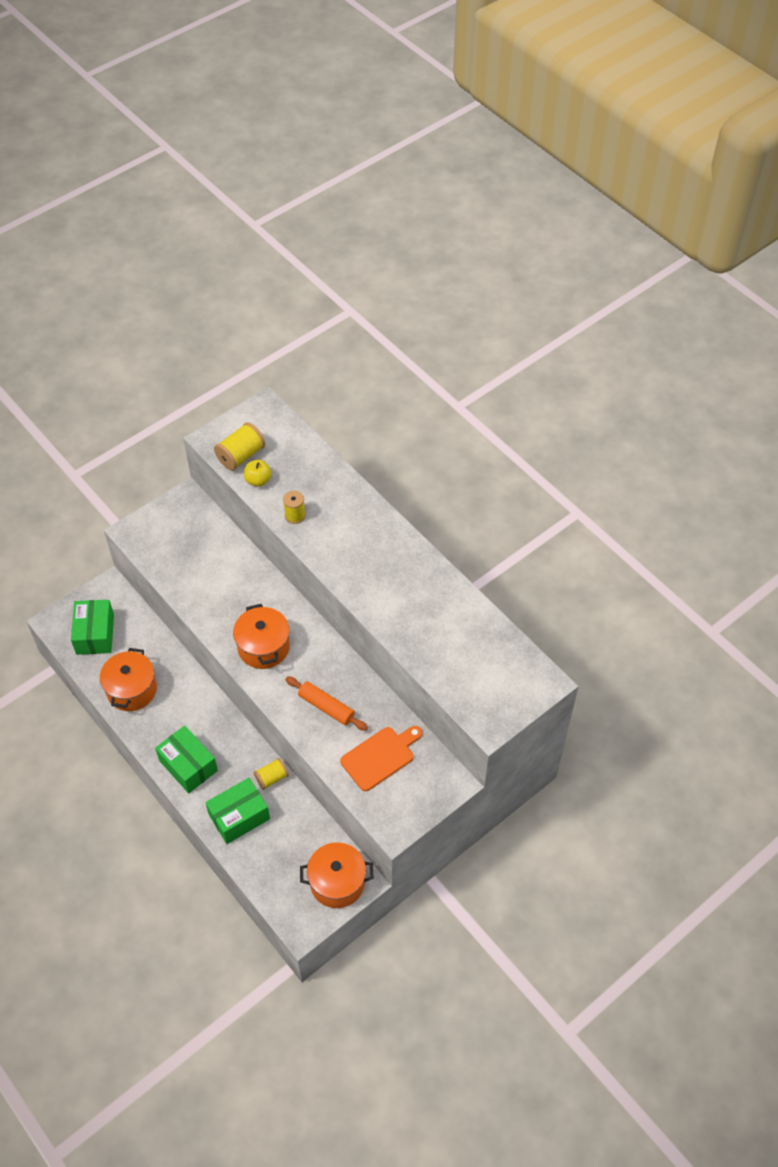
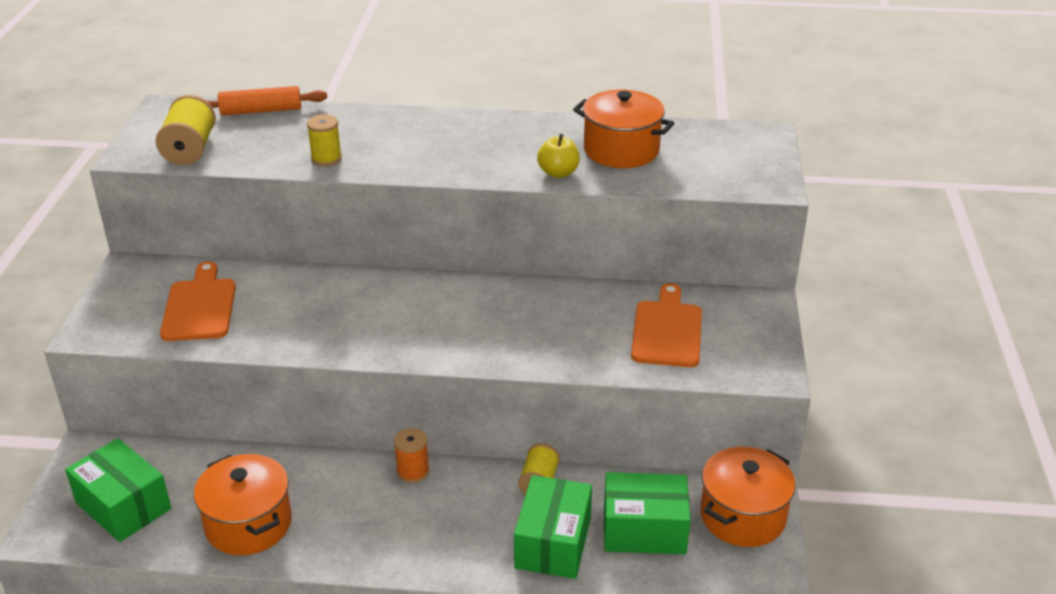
camera: 45 degrees left, 20 degrees down
(188, 765) = (424, 542): green box -> green box (644, 530)
(191, 553) = (200, 306): none -> orange cutting board
(225, 721) = (413, 471): none -> orange spool
(258, 480) = (240, 156): yellow apple -> yellow apple (558, 173)
(263, 647) = (407, 328): orange pot -> orange pot (621, 150)
(326, 707) = (551, 330): orange rolling pin -> orange rolling pin (261, 111)

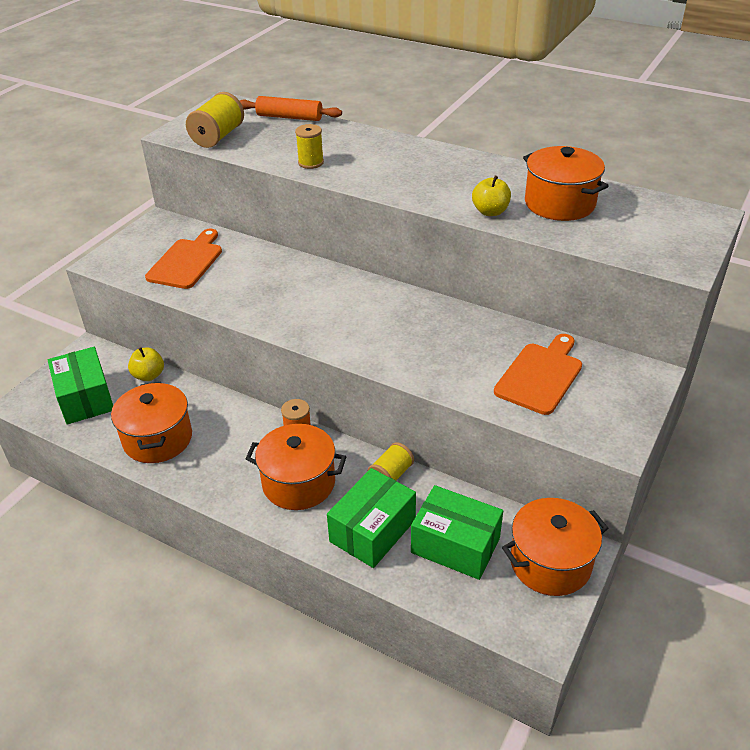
camera: 25 degrees right, 5 degrees up
(189, 457) = (149, 375): none -> yellow apple
(444, 520) = (299, 483): none -> orange pot

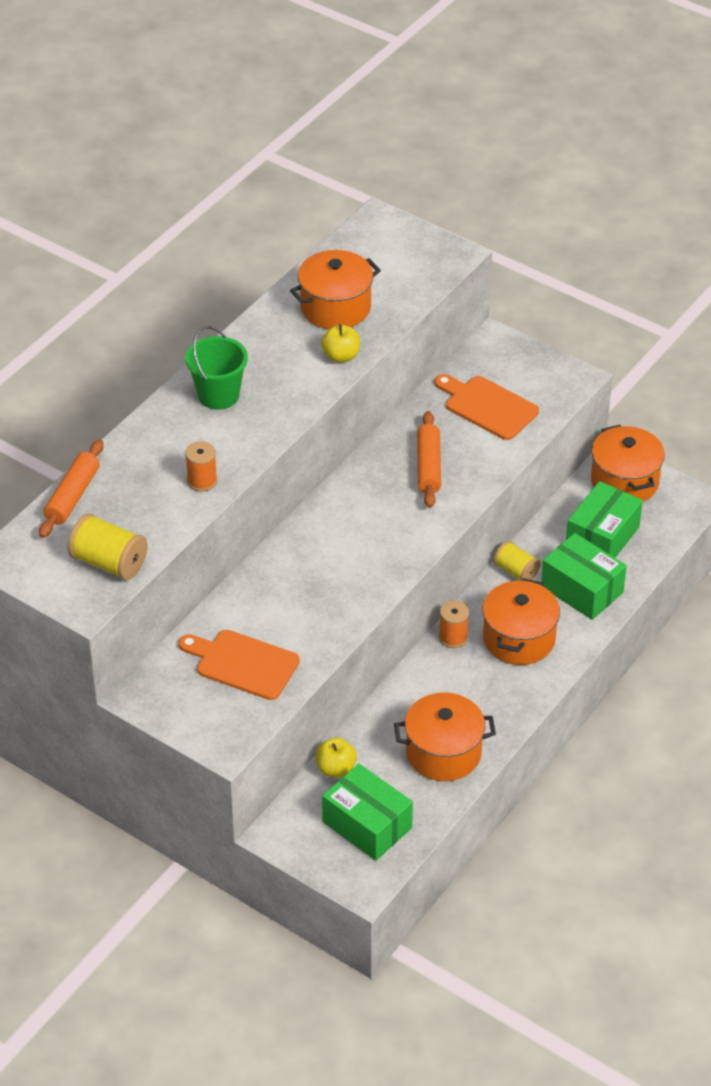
camera: 85 degrees left, 5 degrees up
(85, 398) = (367, 825): green box -> green box turned 60 degrees clockwise
(311, 163) = (202, 481): yellow spool -> orange spool
(417, 160) = (218, 395): none -> green bucket
(438, 341) = (428, 466): none -> orange rolling pin

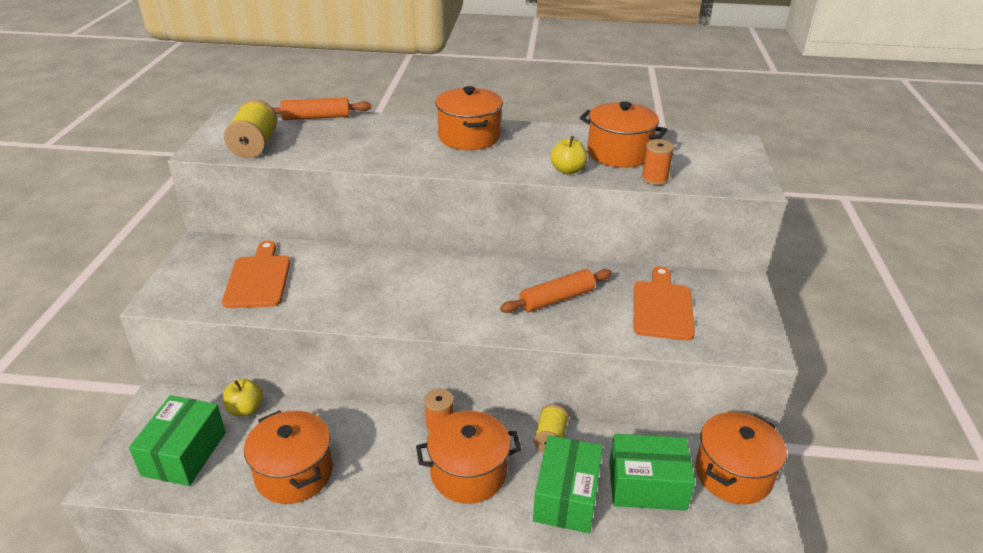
camera: 60 degrees right, 10 degrees down
(202, 481) = (369, 155): orange spool -> orange spool (654, 179)
(218, 395) = (469, 137): green bucket -> orange pot

